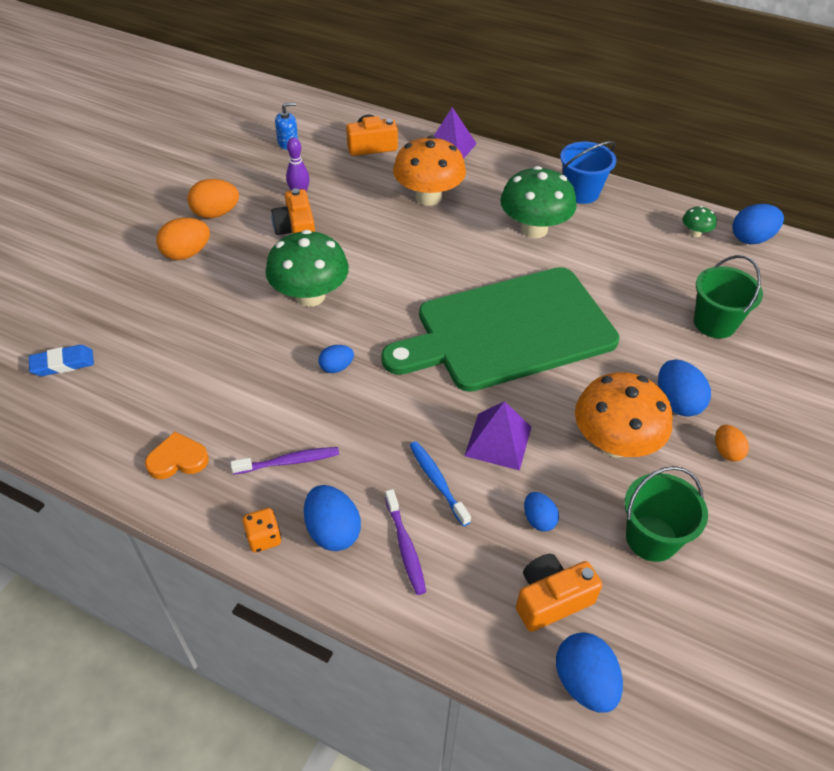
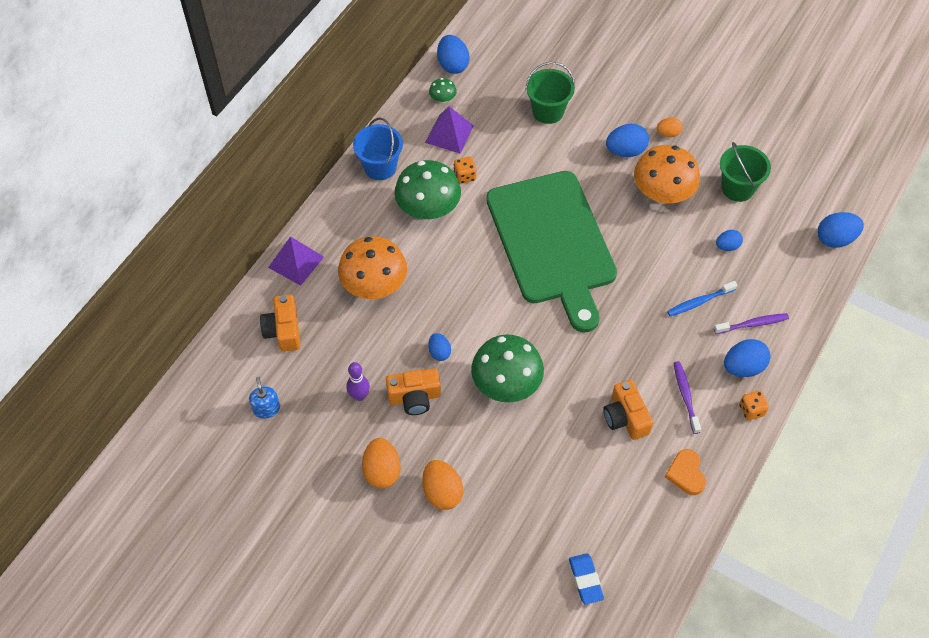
camera: 85 degrees left, 10 degrees up
(336, 367) = (591, 364): blue egg -> blue egg (439, 352)
(498, 441) = (663, 262): purple pyramid -> purple pyramid (449, 134)
(551, 599) = (784, 247): orange camera -> orange camera (625, 417)
(588, 254) = (465, 176): none -> orange dice

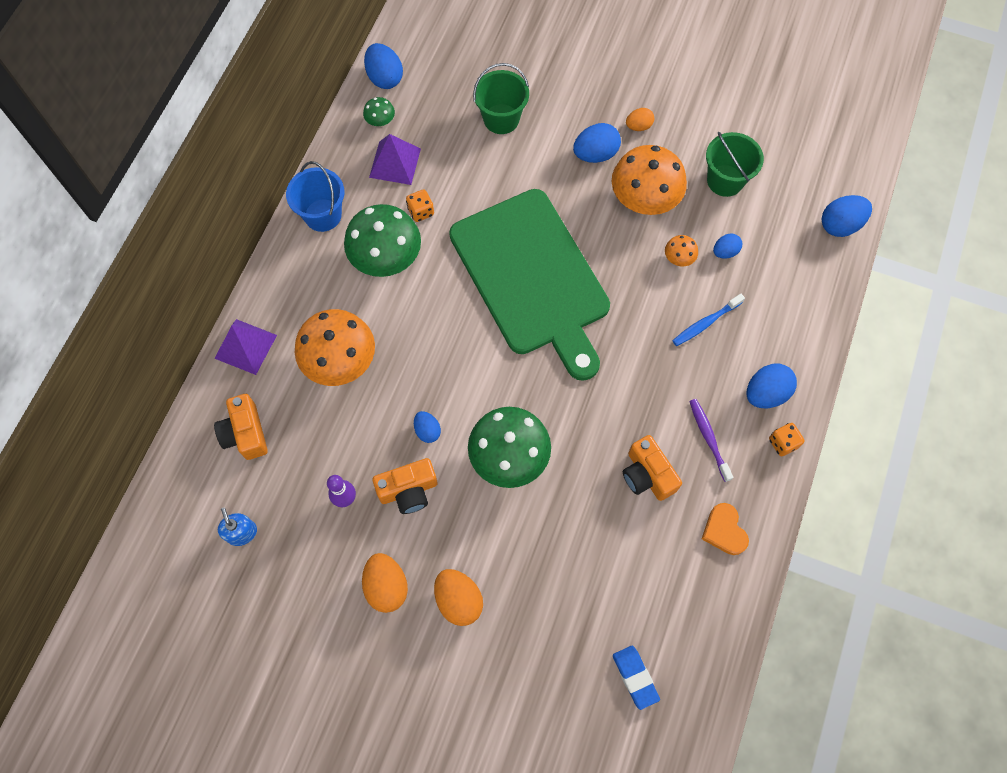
camera: 10 degrees left, 10 degrees up
(685, 245) = (678, 258): none -> orange mushroom
(752, 324) = (767, 340): purple toothbrush -> none

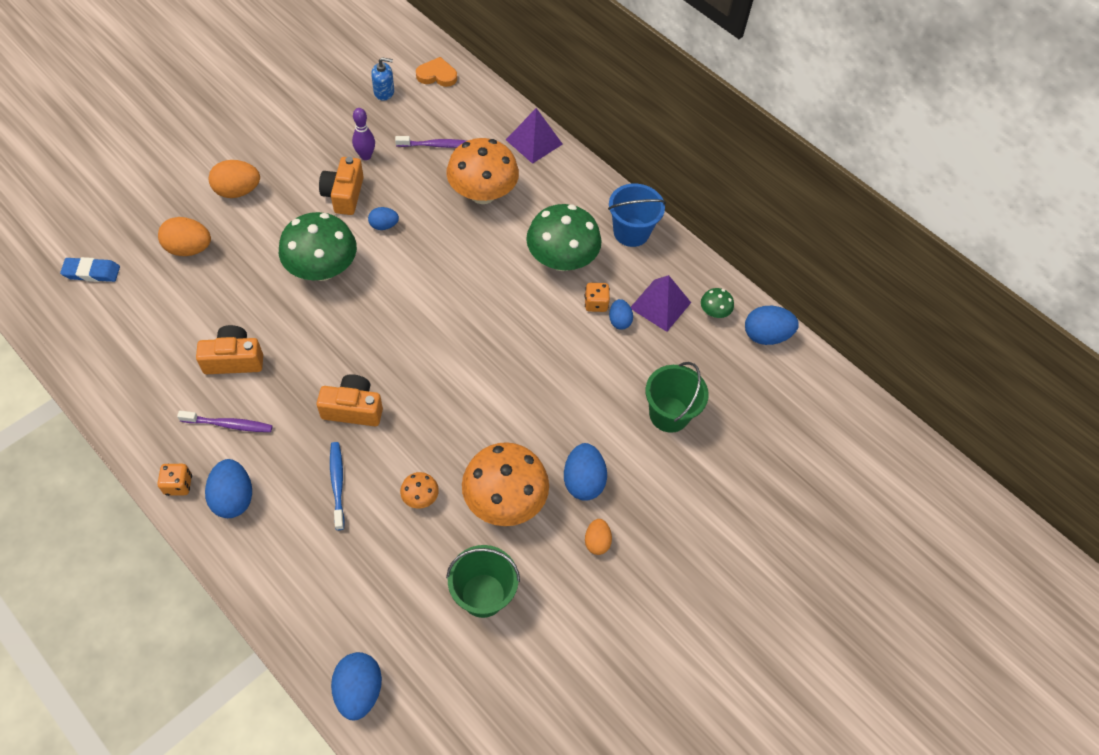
camera: 110 degrees right, 10 degrees down
(245, 433) = (460, 118): orange camera -> orange camera (353, 409)
(296, 437) = (436, 145): none -> purple toothbrush
(386, 586) = (282, 154): orange egg -> orange egg (189, 249)
(532, 277) = (476, 360): green cutting board -> none
(724, 530) = (144, 392): orange heart -> orange heart (437, 75)
(725, 252) = (400, 546): blue egg -> blue egg (619, 321)

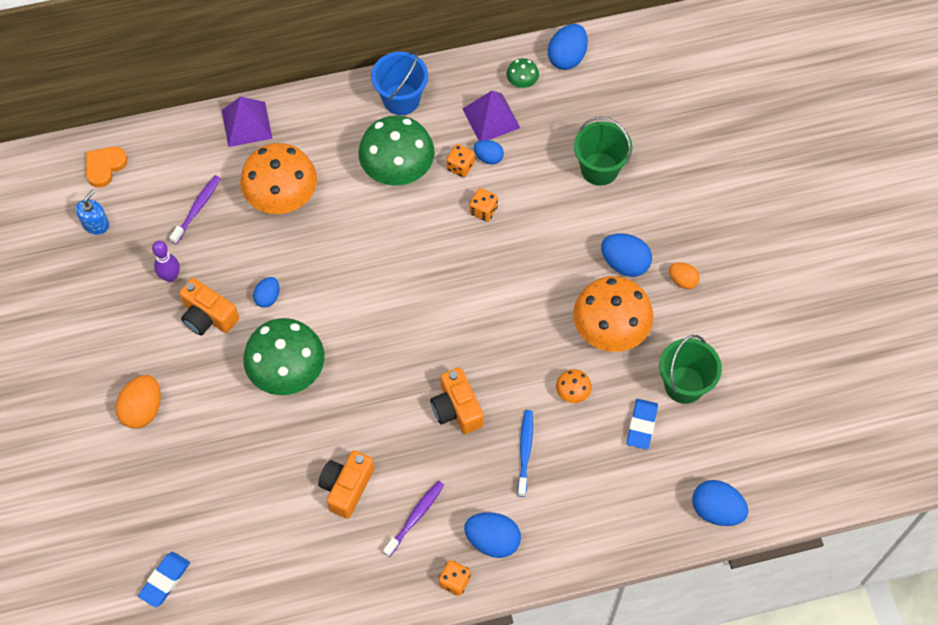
camera: 55 degrees left, 5 degrees up
(189, 249) = (190, 480): orange egg -> none
(337, 484) = (525, 452): blue toothbrush -> blue toothbrush turned 75 degrees clockwise
(353, 409) = (457, 408): orange camera -> orange camera turned 60 degrees counterclockwise
(417, 575) = (641, 425): none -> blue eraser
(563, 341) = (483, 210): none -> orange dice

